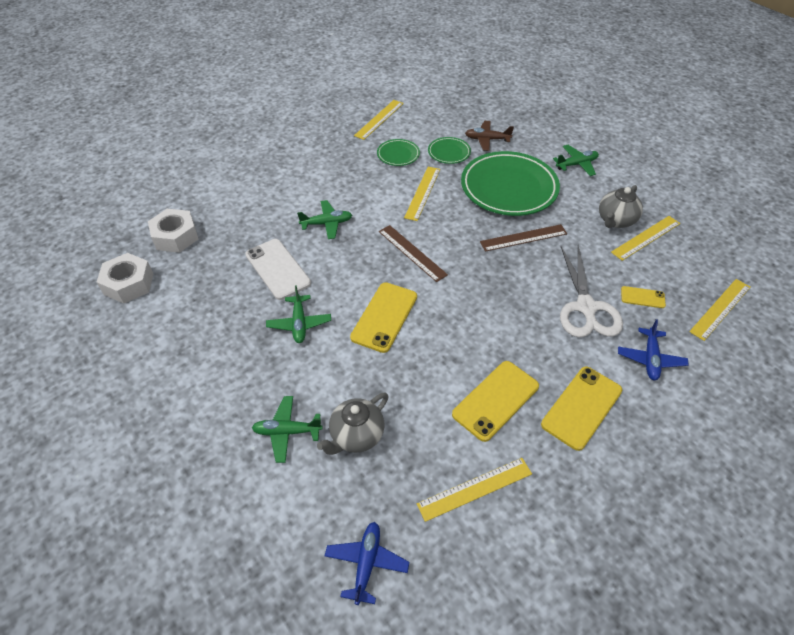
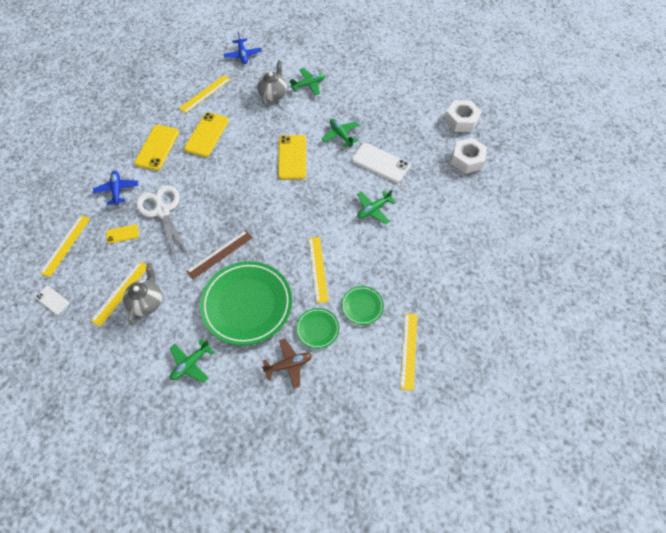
camera: 155 degrees right, 10 degrees up
(412, 253) = (298, 209): brown ruler -> none
(727, 255) = (52, 300): none -> white phone

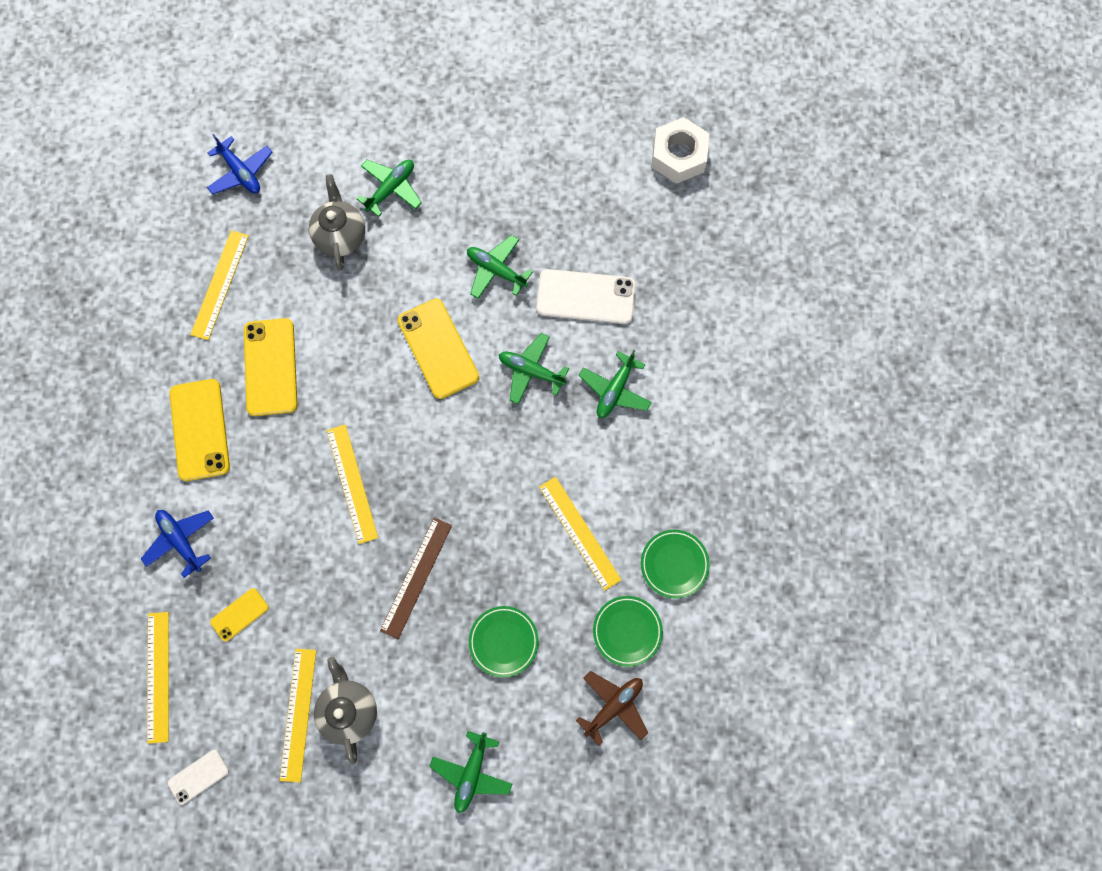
camera: 25 degrees left, 15 degrees up
(52, 300) = (198, 776): white phone -> white phone turned 45 degrees counterclockwise
(162, 211) = (280, 544): white scissors -> none
(247, 304) = (503, 641): green plate -> green plate, size x0.47
(334, 184) = (531, 371): none -> green plane
(408, 350) = (771, 603): yellow ruler -> yellow ruler (352, 483)
(467, 159) = (719, 231): white nut -> none

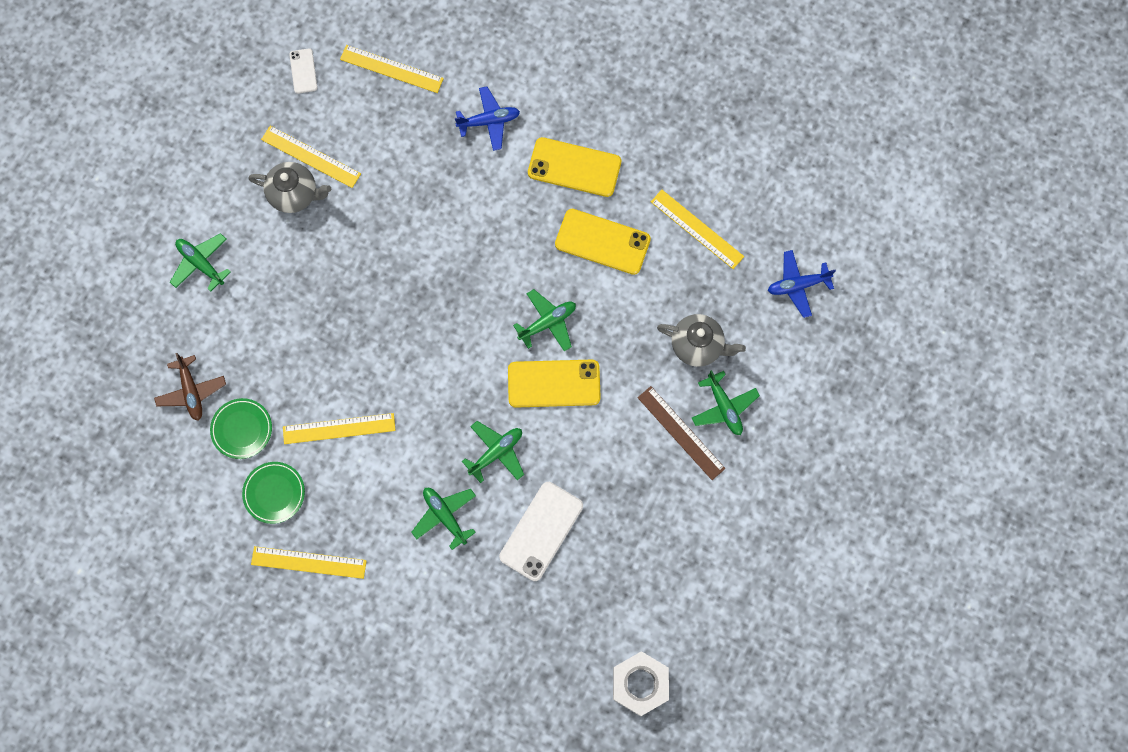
camera: 115 degrees right, 0 degrees up
(239, 614) = (408, 143): yellow phone -> none
(352, 483) = (471, 266): yellow ruler -> yellow ruler (309, 562)
(416, 577) = (369, 284): brown ruler -> brown ruler (681, 432)
(496, 270) = (603, 464): green plane -> green plane (547, 323)
(503, 641) = (284, 330): green plate -> none

